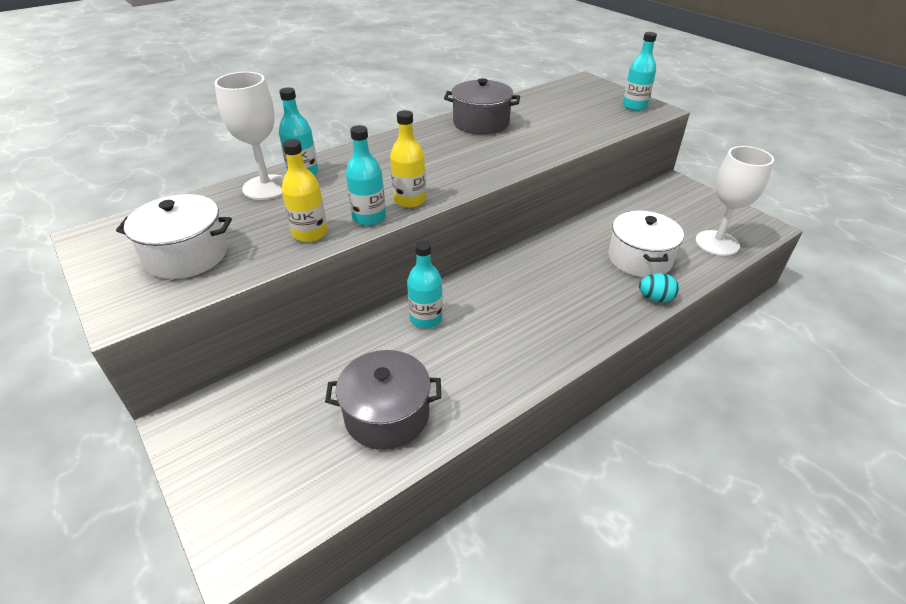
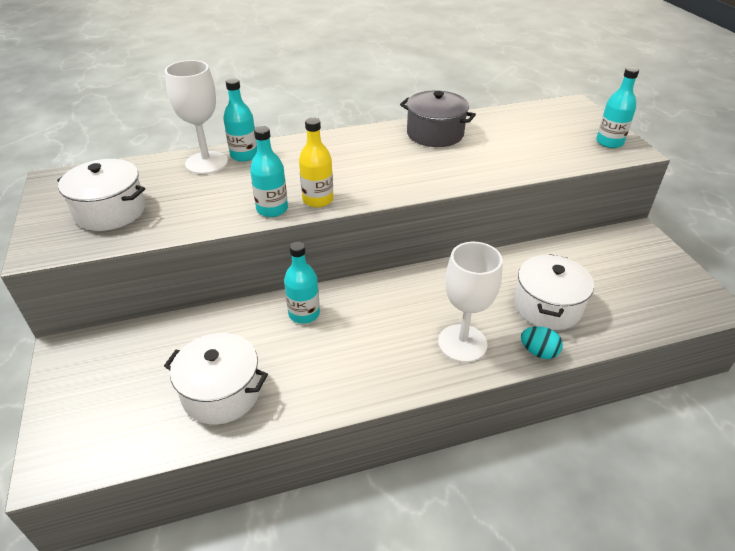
camera: 20 degrees right, 0 degrees up
(310, 233) = (215, 213): yellow bottle -> none
(387, 415) = (221, 392): grey pot -> white pot
(717, 243) = (646, 310): white goblet -> white goblet (462, 343)

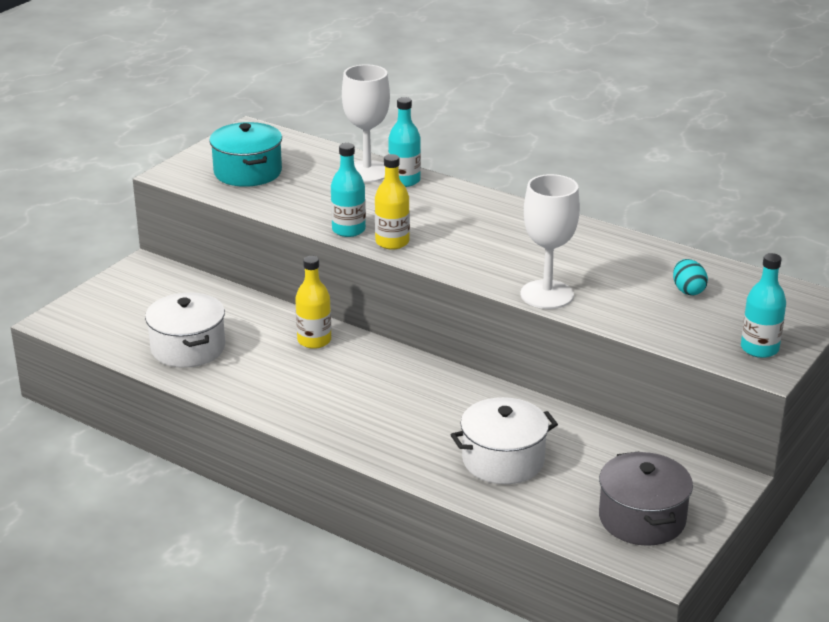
camera: 50 degrees right, 10 degrees down
(110, 211) = (248, 172): white pot -> turquoise pot
(304, 314) = (314, 340): turquoise bottle -> yellow bottle
(435, 134) = (600, 248): grey pot -> grey pot (642, 519)
(462, 343) = (386, 432): white goblet -> white goblet (547, 295)
(538, 352) = (429, 476): turquoise egg -> turquoise egg (688, 290)

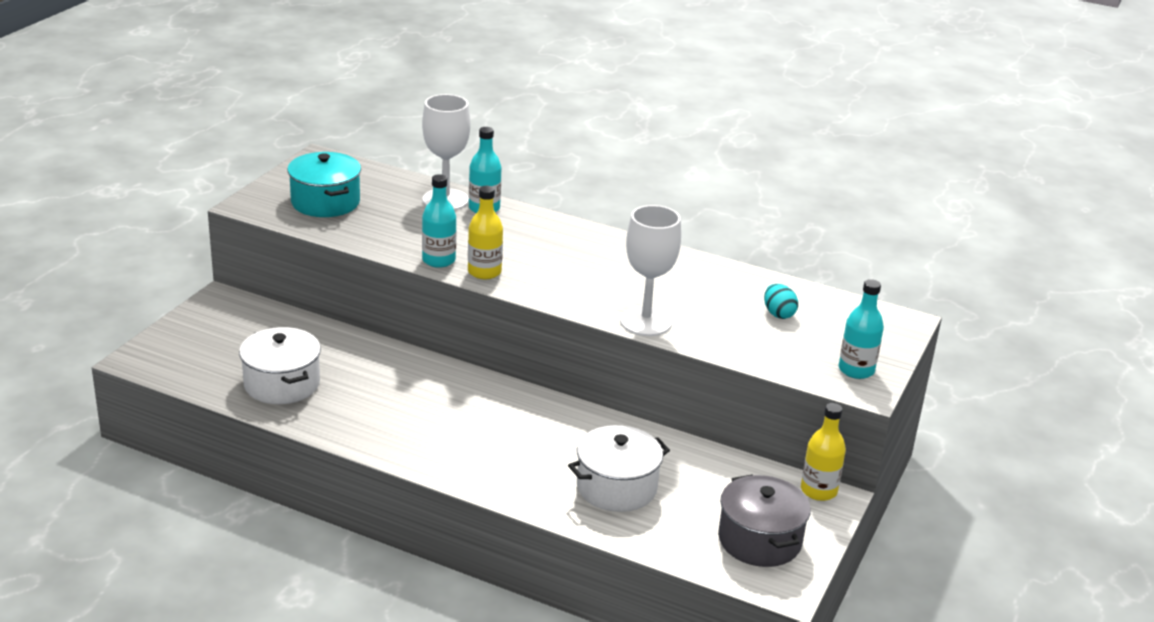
camera: 10 degrees left, 0 degrees up
(314, 340) = (408, 372): yellow bottle -> yellow bottle (818, 491)

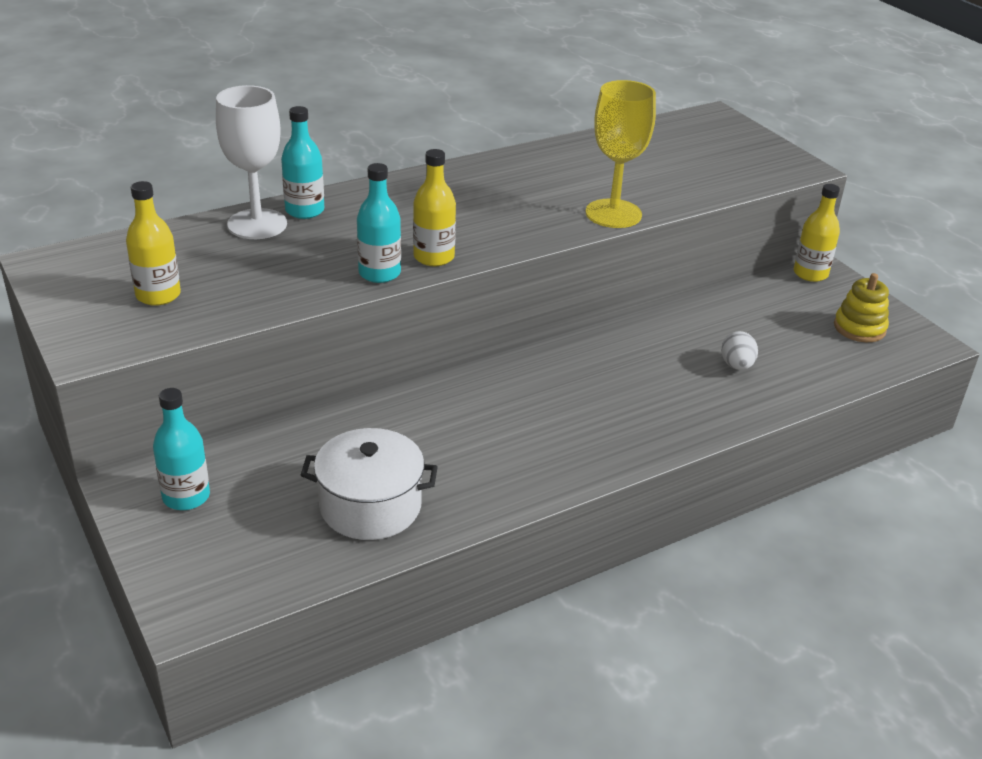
camera: 55 degrees left, 5 degrees up
(325, 202) = (158, 295): turquoise pot -> yellow bottle
(616, 487) = (736, 365): white pot -> white egg
(645, 322) = (613, 214): white goblet -> yellow goblet
(759, 540) = (859, 328): grey pot -> yellow stacking toy
(778, 314) = (657, 155): turquoise egg -> none
(856, 370) = (771, 160): turquoise bottle -> turquoise bottle (186, 497)

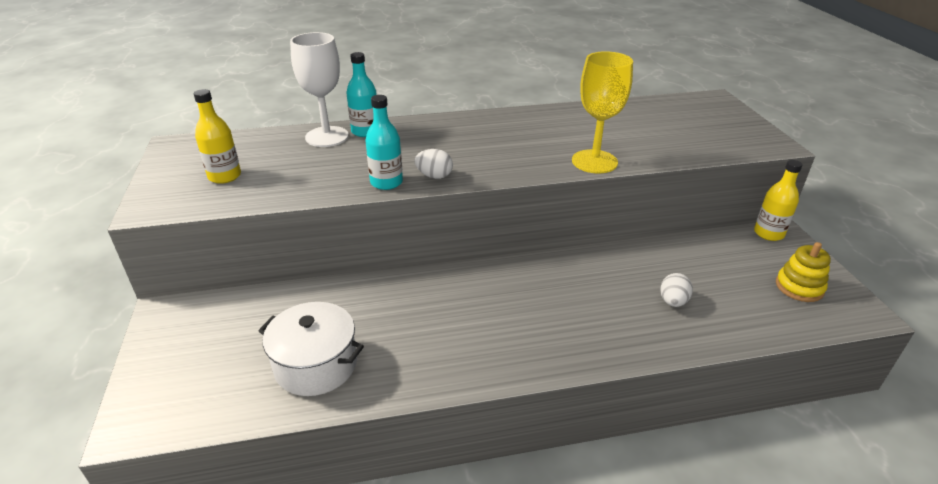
camera: 20 degrees right, 0 degrees up
(186, 497) = (194, 328): turquoise bottle -> none
(434, 257) = (434, 176): yellow bottle -> white egg

